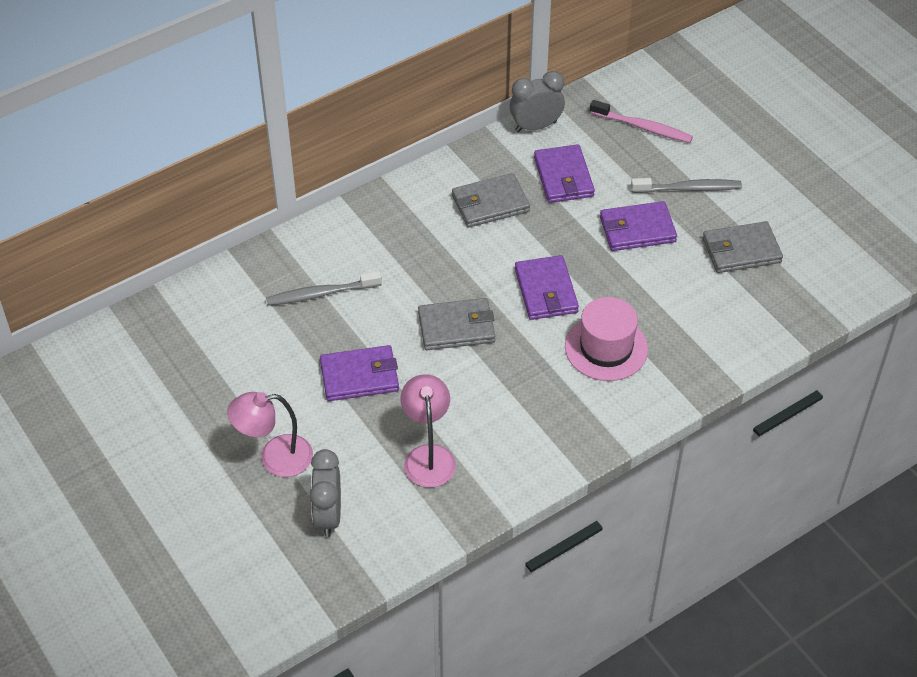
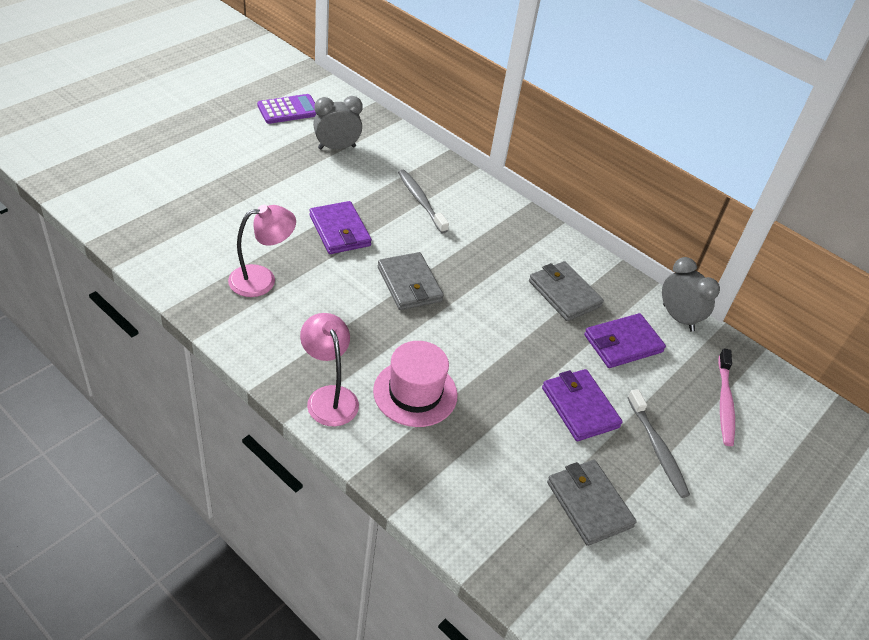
camera: 70 degrees right, 5 degrees down
(106, 400) = (288, 110): none -> purple calculator
(275, 458) = (248, 193): pink lamp -> pink lamp (329, 397)
(328, 516) = (194, 227): grey clock -> grey clock (337, 147)
(546, 291) = (472, 342): purple wallet -> none

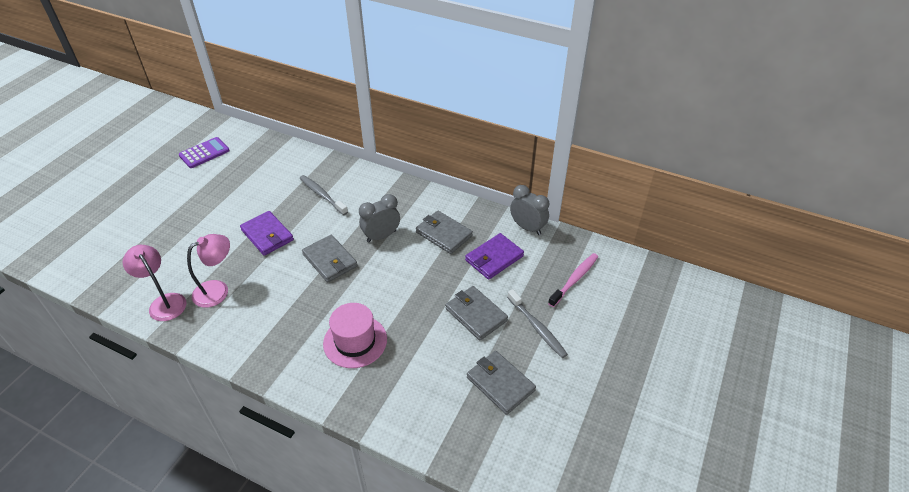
camera: 10 degrees left, 0 degrees up
(329, 397) = (292, 364): pink lamp -> pink lamp (164, 302)
(337, 147) = (249, 172): grey clock -> grey clock (381, 236)
(579, 407) = (476, 314): purple wallet -> grey wallet
(724, 402) = (574, 279): pink toothbrush -> pink toothbrush turned 135 degrees counterclockwise

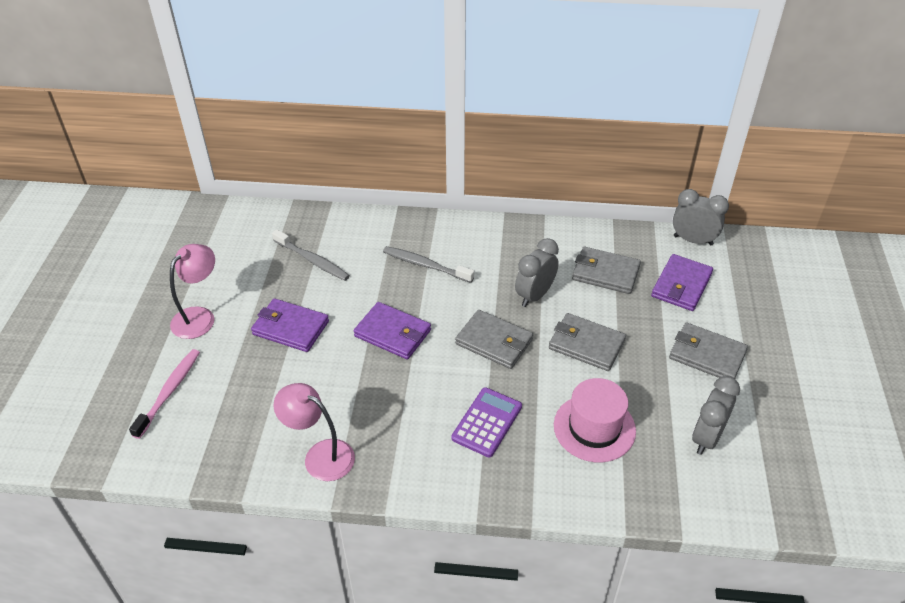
camera: 20 degrees left, 0 degrees up
(204, 153) = (229, 251): purple calculator -> purple calculator (487, 422)
(206, 213) = (290, 328): none -> purple wallet
(218, 290) = (379, 419): pink lamp -> pink lamp (199, 316)
(431, 374) = (706, 437): none -> grey clock
(500, 384) = (787, 423): grey wallet -> grey wallet (586, 344)
(537, 327) = (781, 349): grey toothbrush -> grey toothbrush (312, 260)
(574, 279) = (783, 284): pink toothbrush -> pink toothbrush (169, 392)

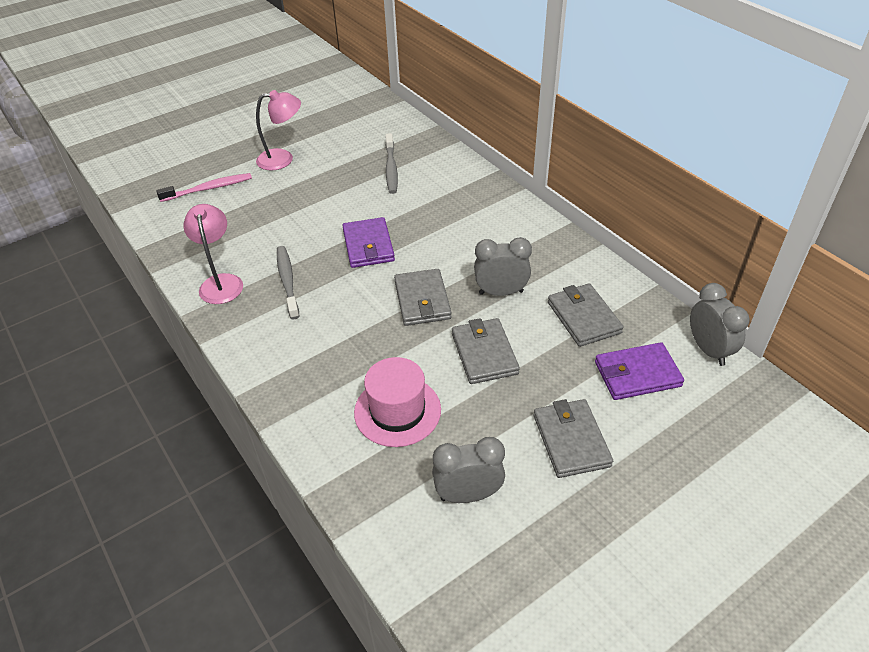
camera: 50 degrees right, 0 degrees up
(290, 328) = (317, 199): purple wallet -> none
(425, 265) = (456, 219): grey toothbrush -> grey toothbrush (287, 281)
(487, 422) = (336, 345): purple calculator -> none

